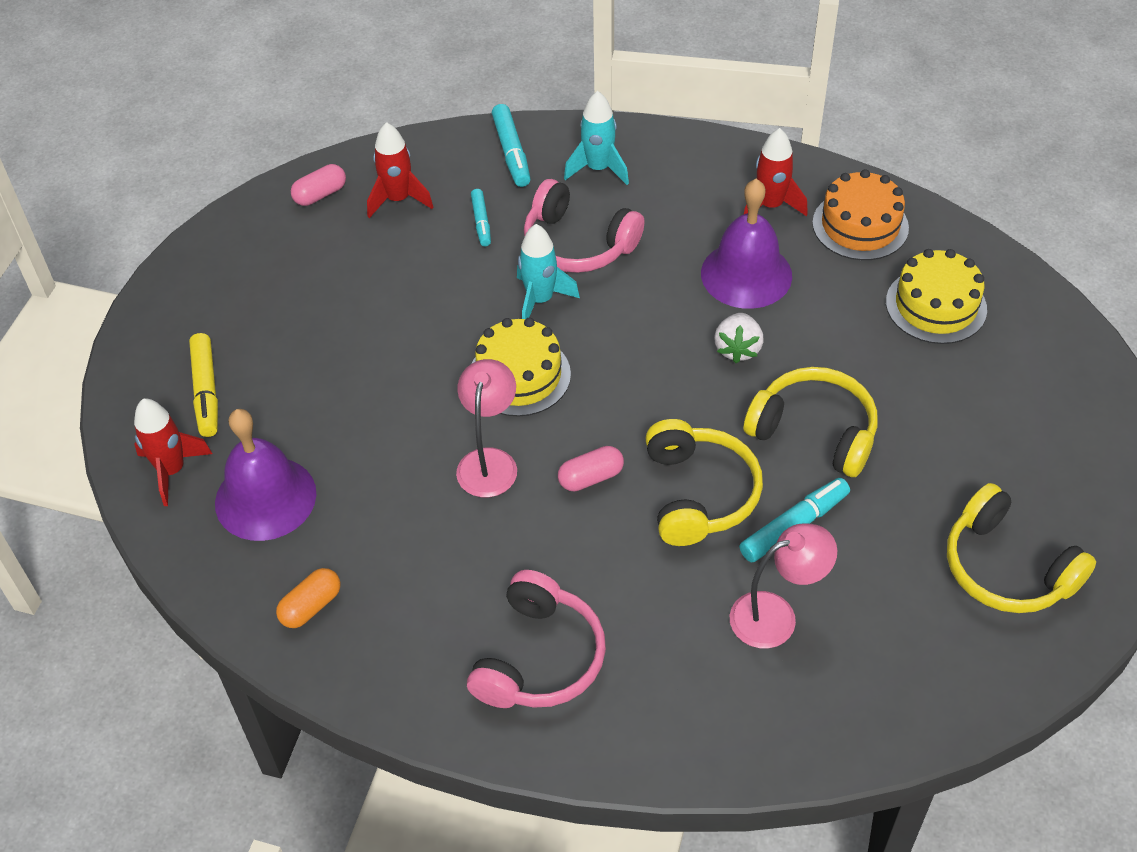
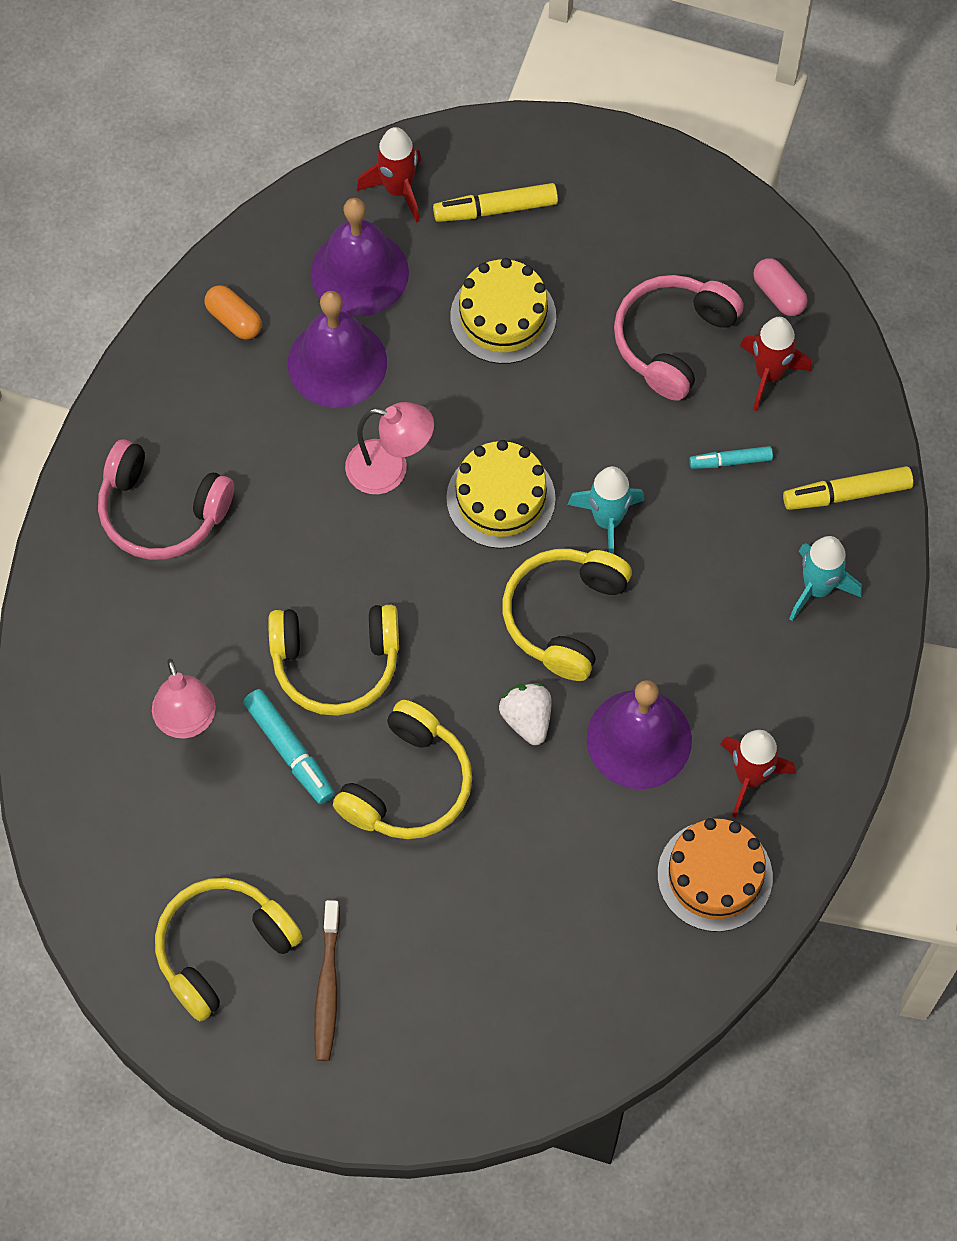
camera: 90 degrees right, 15 degrees up
(369, 511) = (337, 363): none -> purple bell
(511, 152) = (847, 494): turquoise marker -> yellow marker
(578, 244) = (693, 562): pink headphones -> pink headphones (672, 341)
(591, 477) = (363, 563): pink capsule -> none
(636, 326) = (564, 616): none -> yellow headphones
(737, 349) = (527, 719): white strawberry -> white strawberry turned 60 degrees clockwise
(936, 305) = (582, 941): yellow cake -> yellow cake (503, 316)
(1022, 482) = (327, 987): none -> brown toothbrush

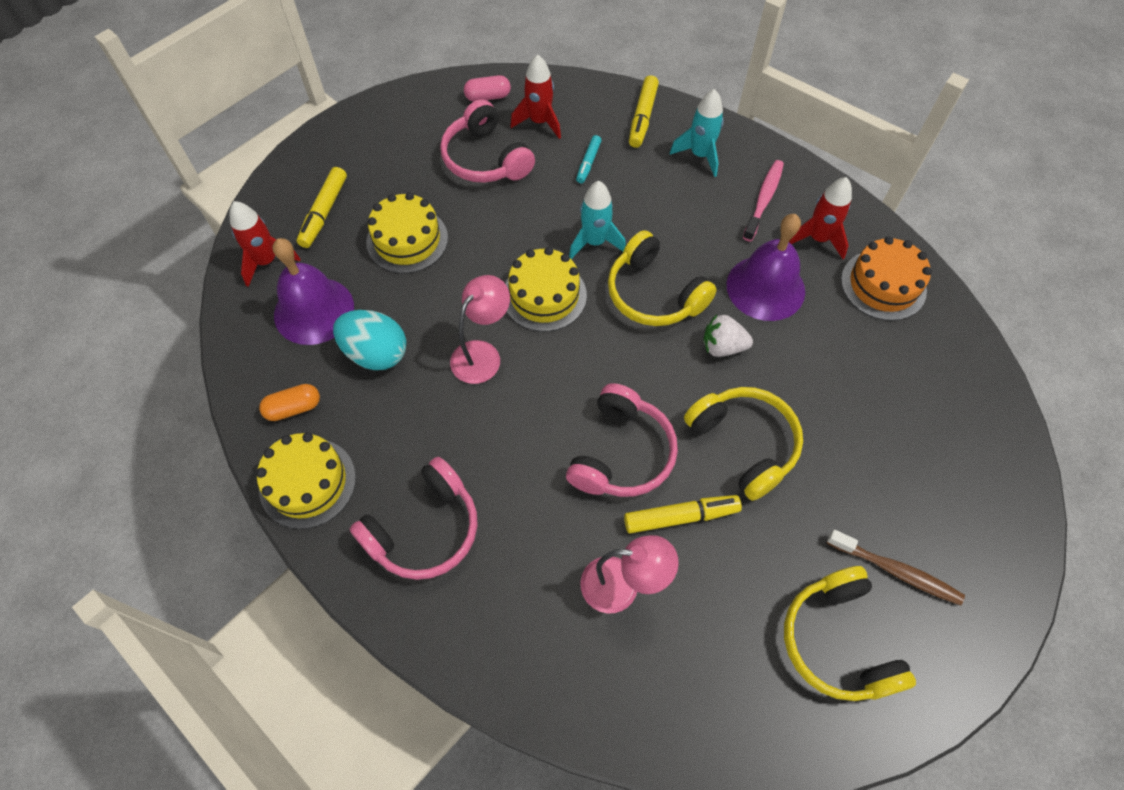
camera: 65 degrees left, 5 degrees down
(160, 379) = (307, 483): none -> yellow cake
(289, 750) = (680, 517): turquoise marker -> yellow marker
(336, 663) = (621, 453): yellow headphones -> pink headphones
(337, 363) = (376, 353): purple bell -> turquoise egg
(781, 691) = (763, 200): none -> pink toothbrush

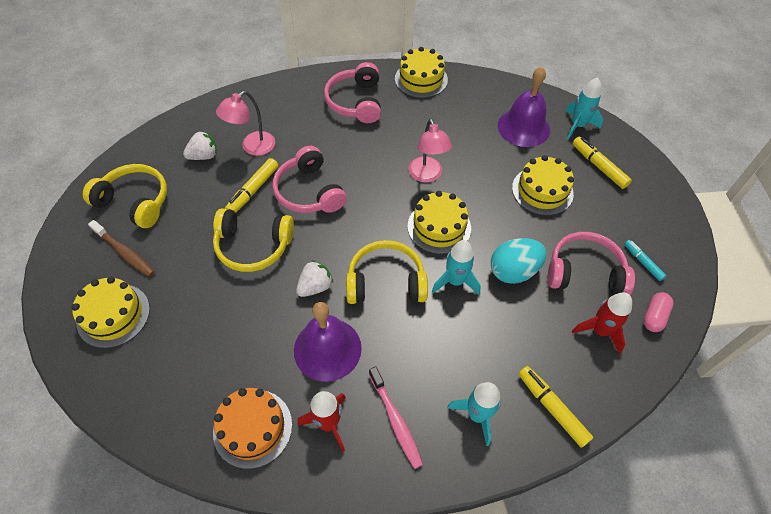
camera: 130 degrees right, 5 degrees down
(267, 262) = (578, 126): red rocket -> turquoise rocket
(293, 408) = (467, 93): orange capsule -> none
(376, 353) = (470, 136): turquoise egg -> turquoise egg (513, 271)
(588, 163) = (531, 331): turquoise marker -> turquoise marker (643, 262)
(694, 635) = (204, 156): none -> white strawberry
(896, 571) = (124, 252): brown toothbrush -> brown toothbrush turned 120 degrees counterclockwise
(952, 498) = (113, 315): none -> yellow cake

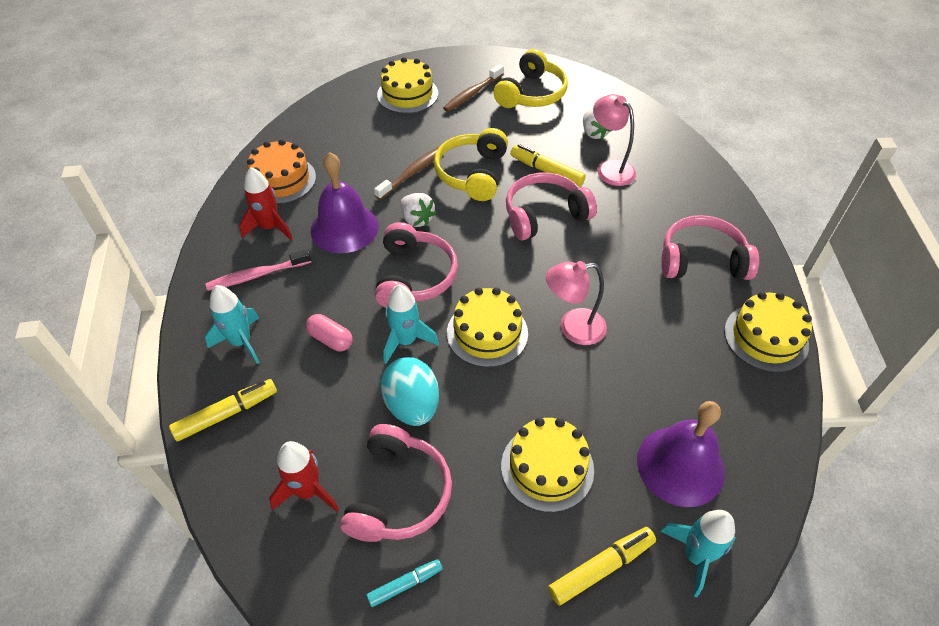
camera: 95 degrees right, 5 degrees down
(250, 297) = (412, 173): none -> brown toothbrush
(386, 282) = (414, 276): yellow headphones -> pink headphones
(654, 316) = (313, 572): pink capsule -> pink capsule (330, 339)

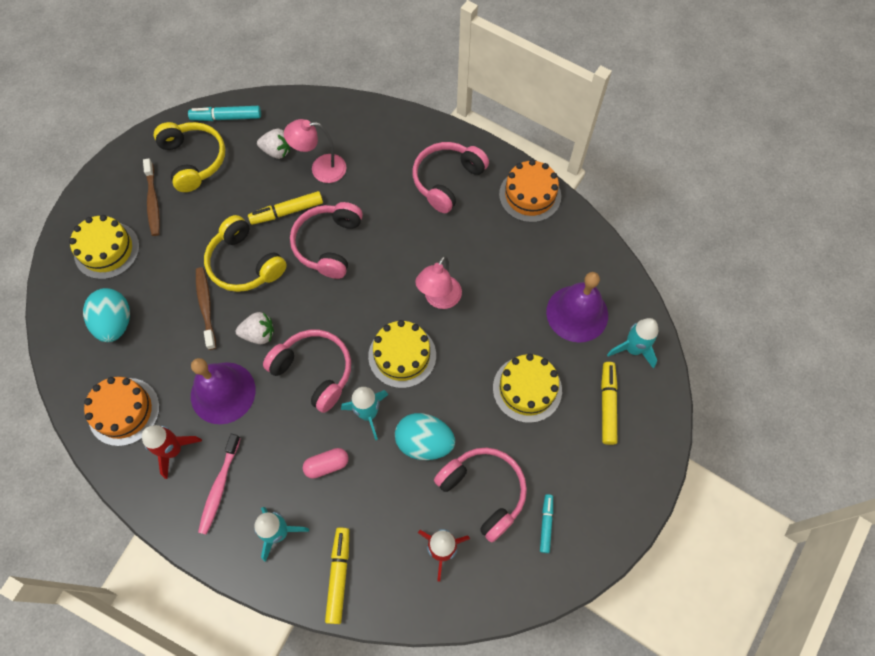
camera: 55 degrees left, 15 degrees up
(351, 133) = (115, 323): none -> turquoise egg
(589, 89) = (226, 117): none -> turquoise marker
(766, 337) = (530, 195): yellow cake -> orange cake

